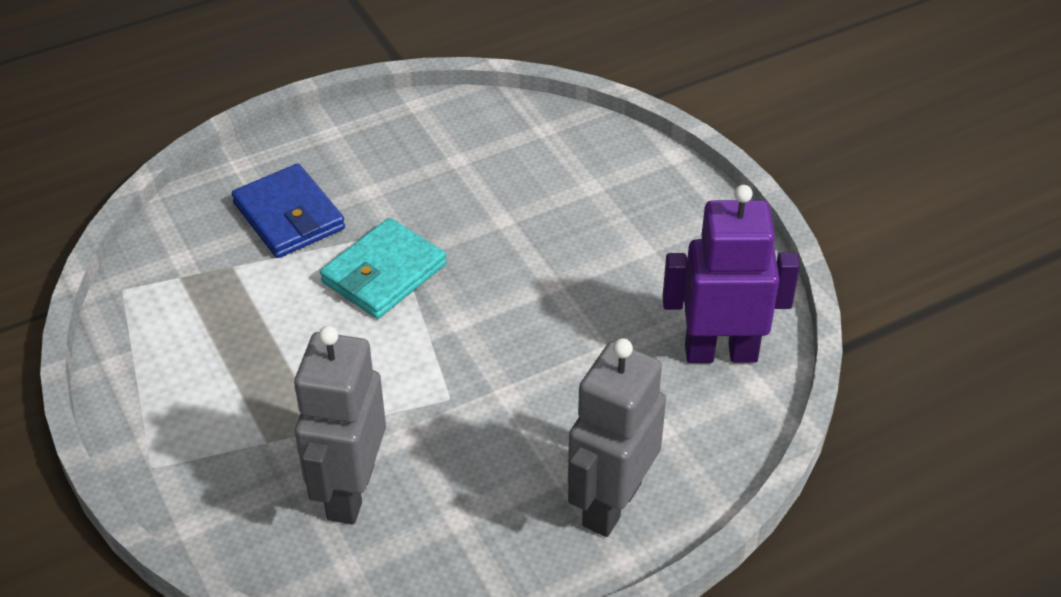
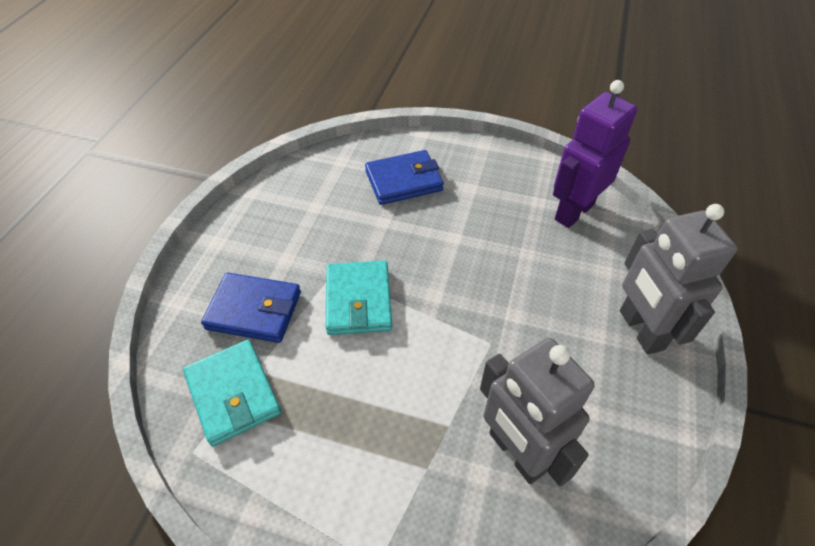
camera: 45 degrees left, 5 degrees up
(196, 270) = (233, 394): none -> turquoise wallet
(580, 193) = (403, 181): none -> blue wallet

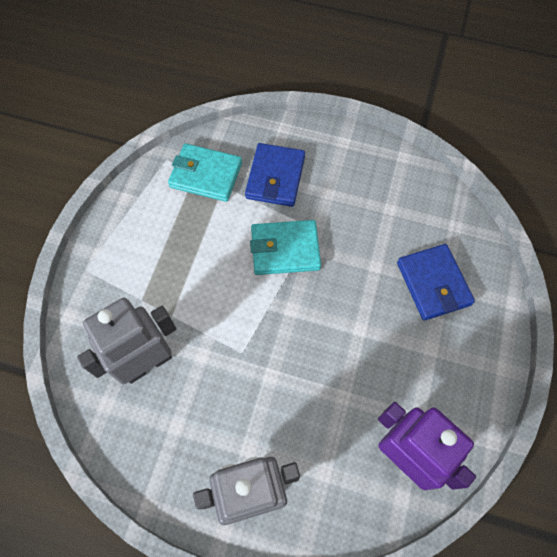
camera: 90 degrees right, 15 degrees up
(233, 394) = (206, 175): turquoise wallet -> turquoise wallet turned 45 degrees clockwise

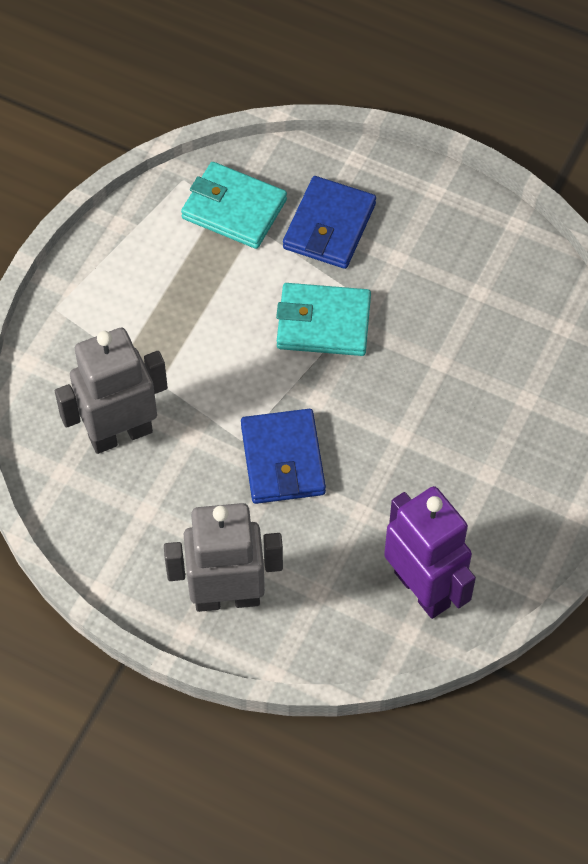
camera: 10 degrees right, 5 degrees down
(433, 284) = (512, 396): blue wallet -> blue wallet (283, 459)

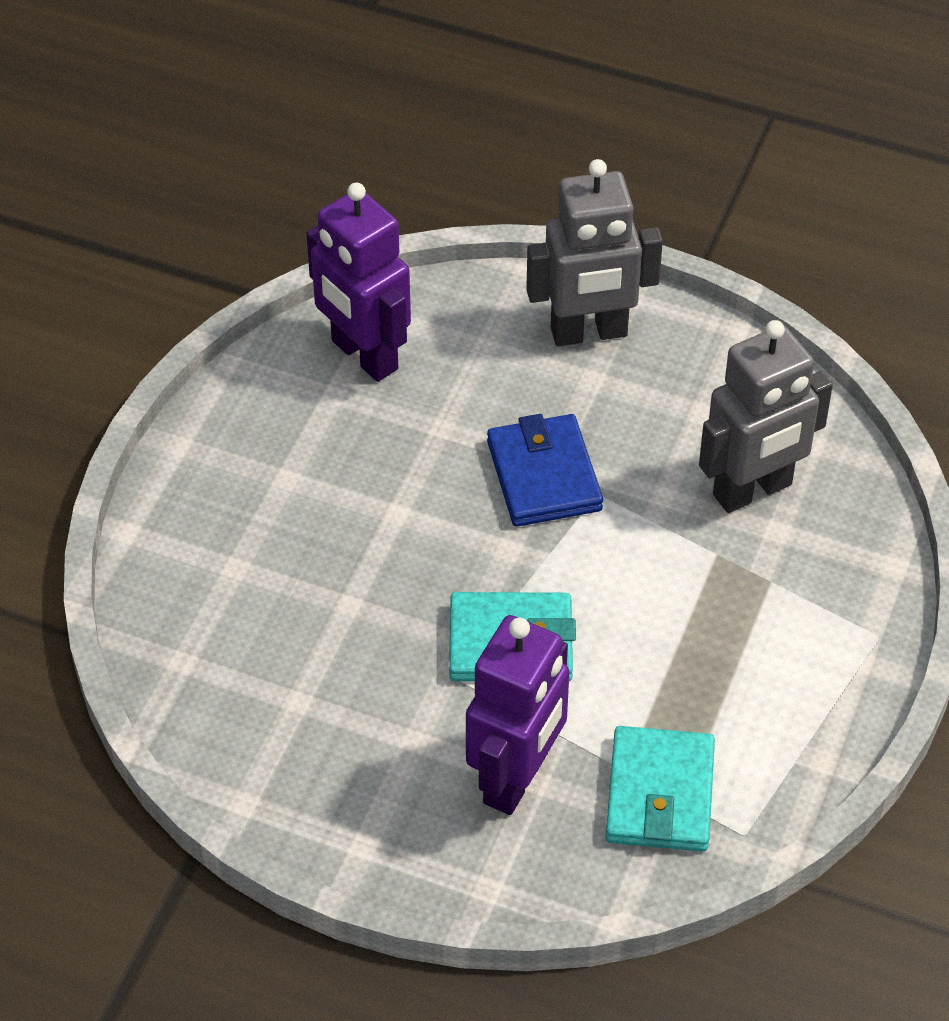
camera: 175 degrees right, 10 degrees down
(234, 209) = (660, 794): turquoise wallet -> turquoise wallet turned 75 degrees clockwise
(329, 226) = (517, 779): blue wallet -> purple robot

